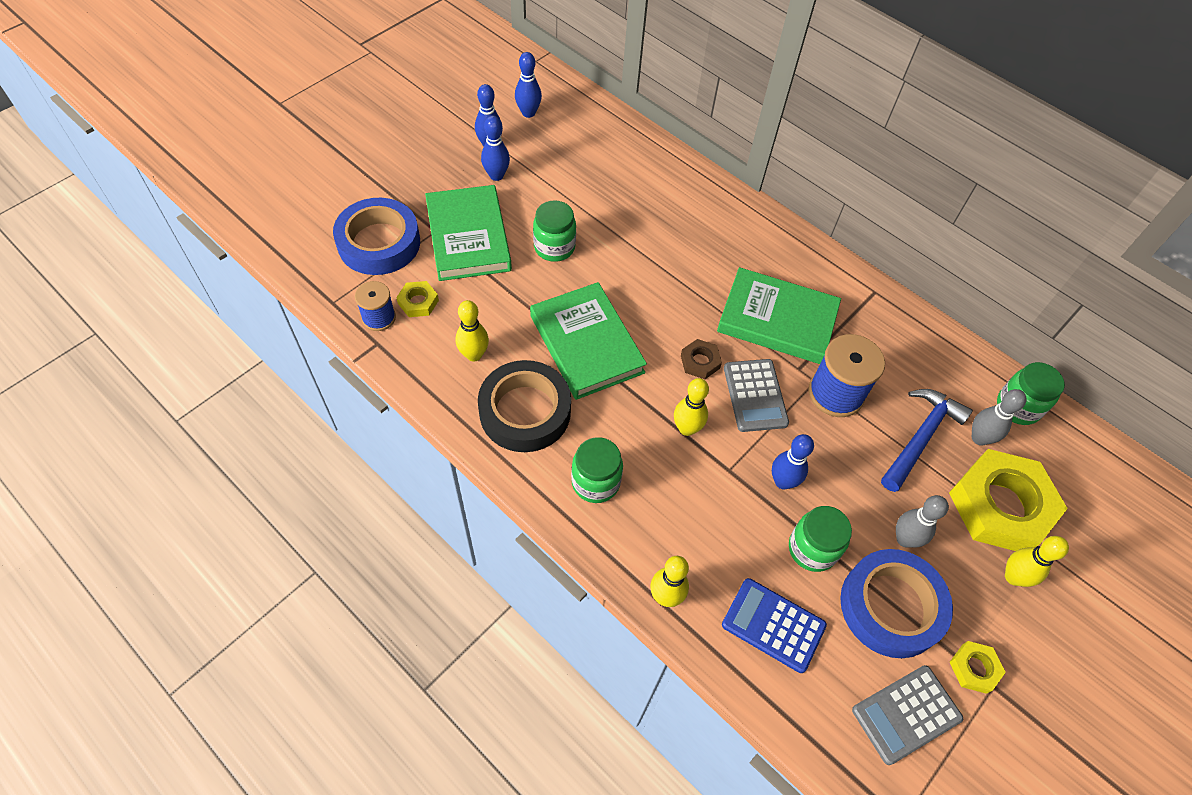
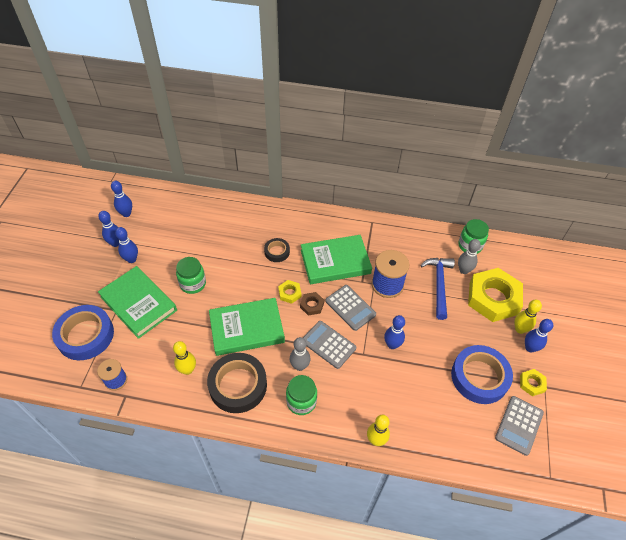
camera: 30 degrees left, 5 degrees down
(418, 302) = (134, 358): yellow nut -> yellow nut (289, 293)
(587, 344) = (246, 328): green book -> green book turned 45 degrees counterclockwise
(687, 428) = (328, 344): yellow bowling pin -> grey calculator
(699, 263) = (277, 252): none -> black tape
(773, 625) = (435, 421): blue calculator -> none
(812, 549) = (427, 371): green jar -> none
(904, 539) = (464, 340): grey bowling pin -> grey bowling pin (299, 366)
(1011, 614) = (530, 348): none -> blue bowling pin

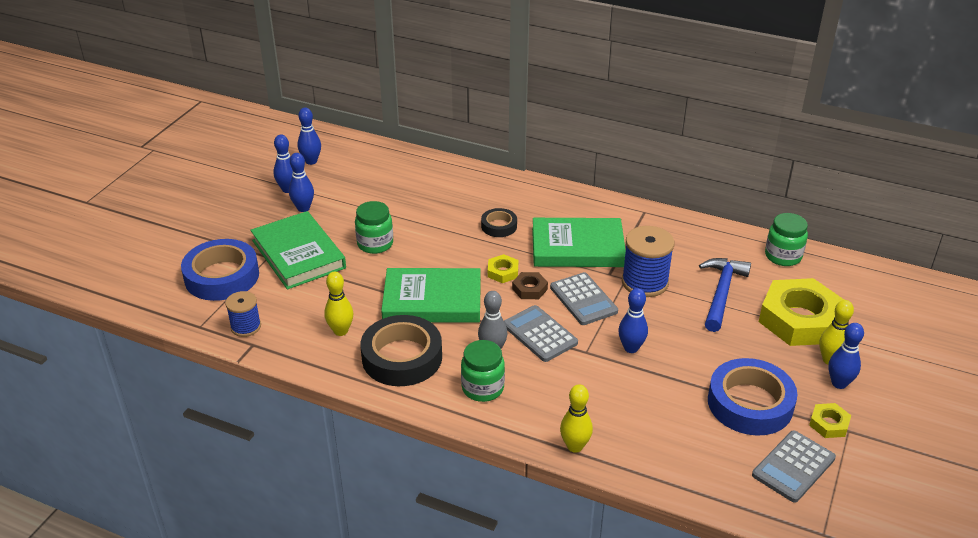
camera: 15 degrees right, 15 degrees down
(464, 270) = (764, 282): grey bowling pin -> none

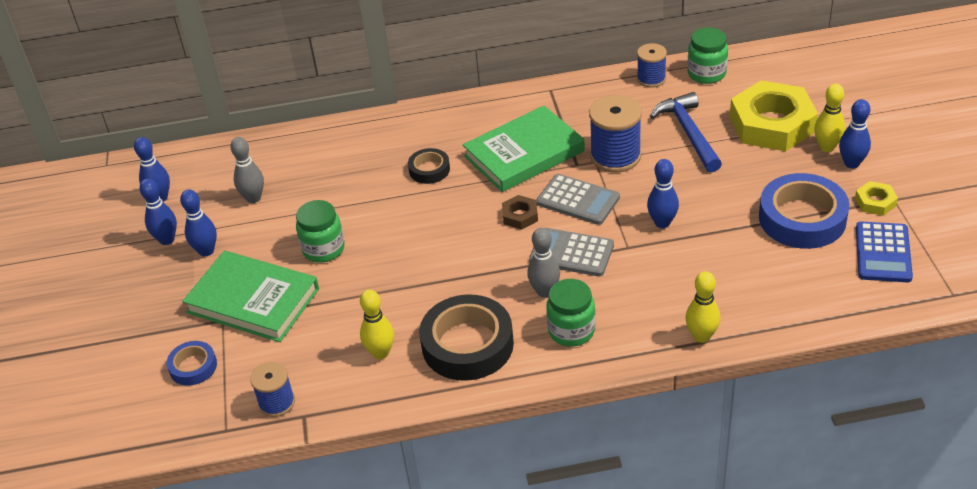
camera: 30 degrees left, 5 degrees up
(222, 276) = (193, 367): blue tape -> blue tape, size x0.52
(366, 189) = (253, 198): none -> grey bowling pin
(432, 300) = (439, 275): green book -> none
(503, 272) = (478, 212): yellow nut -> none
(732, 239) = (651, 79): none -> blue spool
(793, 467) = (883, 253): grey calculator -> blue calculator

